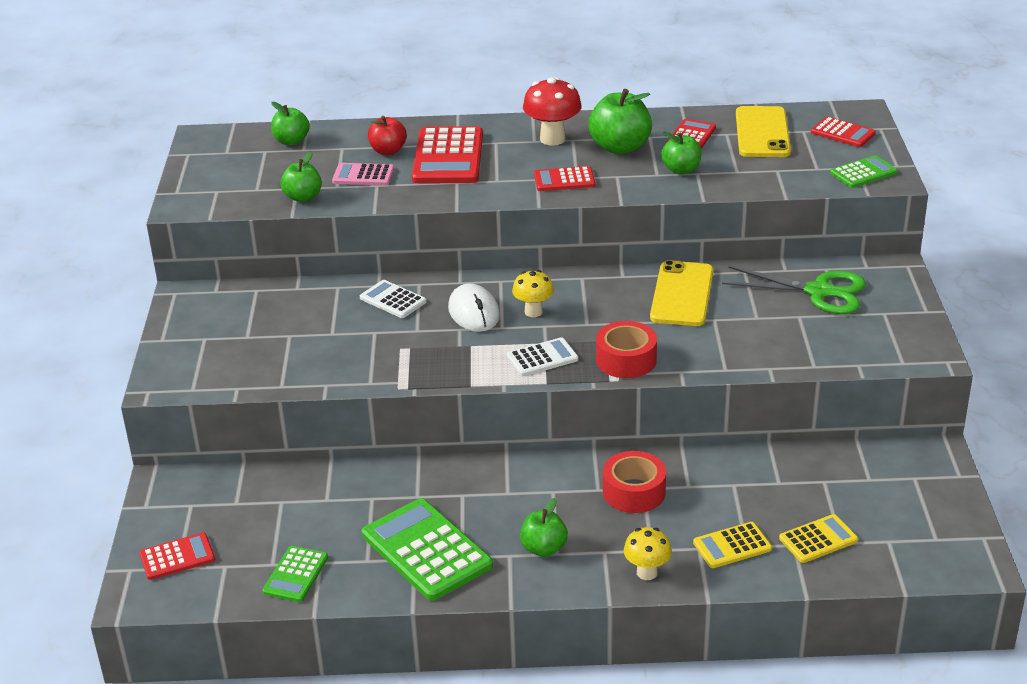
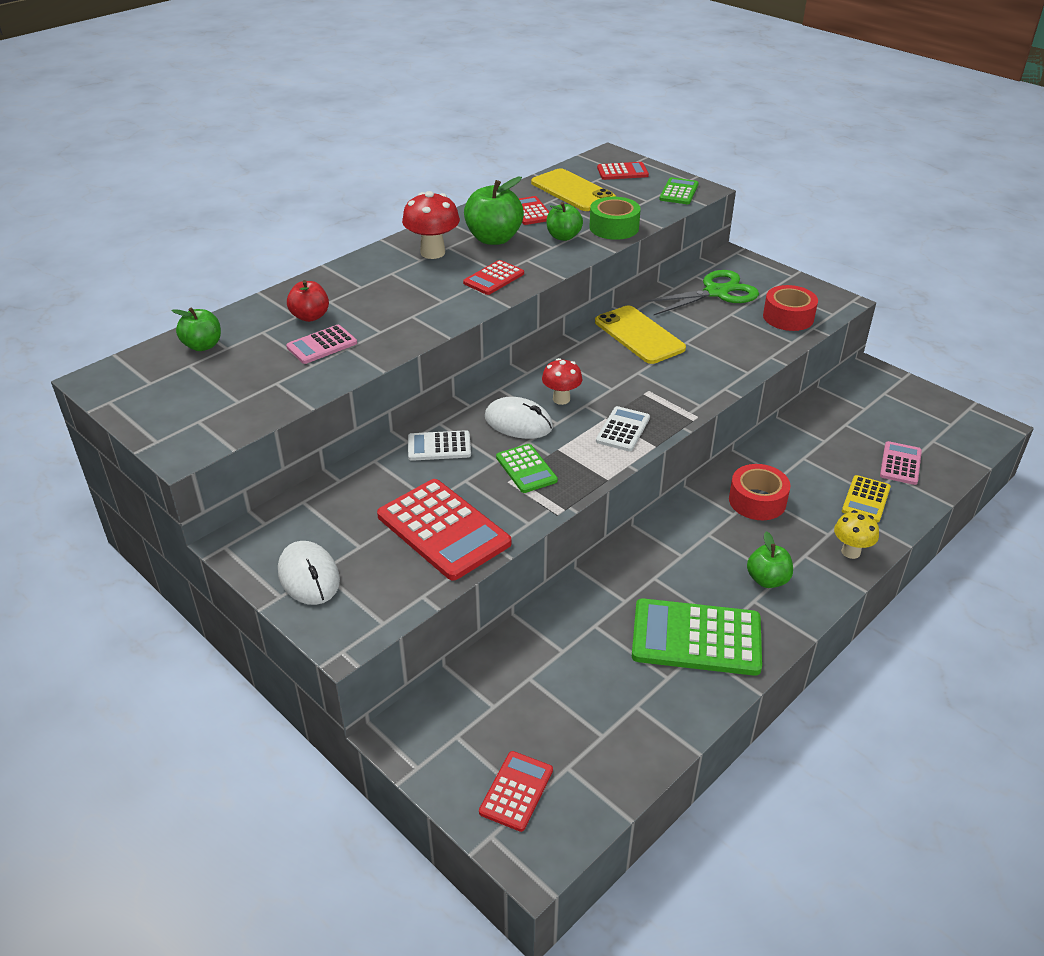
camera: 45 degrees left, 5 degrees up
(193, 338) = (309, 576): none -> white mouse
(296, 575) = (635, 730): green calculator -> green calculator (526, 469)
(303, 197) = (296, 387): green apple -> none
(448, 157) = (372, 300): red calculator -> red calculator (443, 529)
(533, 312) = (561, 399): yellow mushroom -> red mushroom
(626, 360) = (679, 399): red tape -> red tape (788, 317)
(740, 180) = (614, 227): none -> green tape
(818, 539) = (900, 463): yellow calculator -> pink calculator

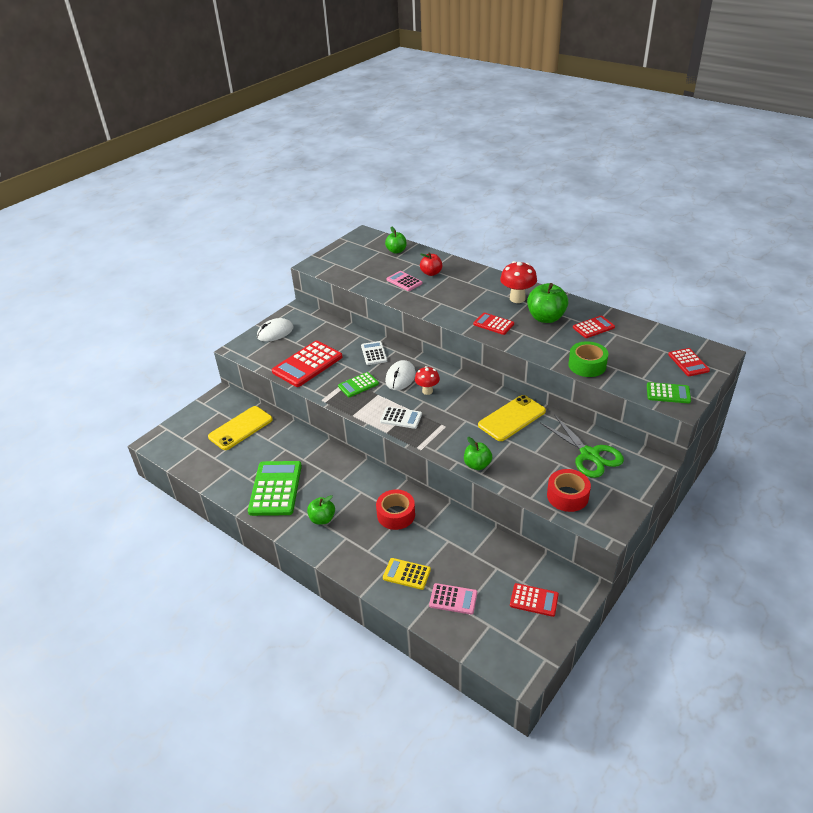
camera: 85 degrees right, 0 degrees up
(516, 791) = (187, 433): red calculator -> red calculator (534, 600)
(563, 237) = (562, 345): green apple -> green apple (477, 465)
(573, 191) = (638, 342): yellow phone -> yellow phone (240, 428)
(850, 552) = (351, 561): yellow mushroom -> none

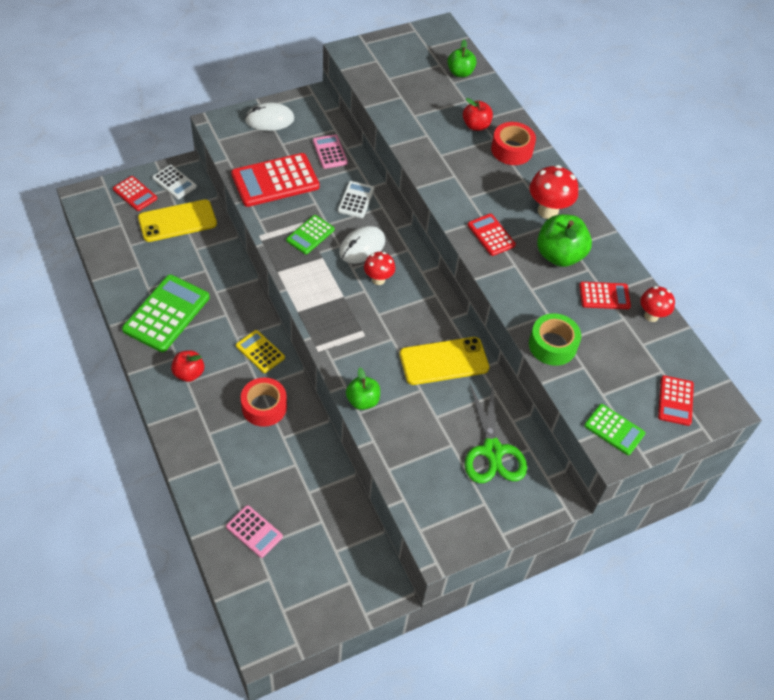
camera: 20 degrees right, 15 degrees up
(322, 519) = (189, 373): green apple -> red apple
(358, 385) = (310, 235): green calculator -> green calculator turned 45 degrees counterclockwise
(401, 418) = (325, 301): white calculator -> white calculator (174, 182)
(404, 281) = (435, 124): pink calculator -> pink calculator (330, 152)
(406, 574) = (228, 479): yellow calculator -> yellow calculator (260, 352)
(534, 600) = (332, 576): red calculator -> red calculator (135, 194)
(567, 496) = (428, 488): red tape -> red tape (511, 150)
(631, 326) = (651, 316): none -> red mushroom

